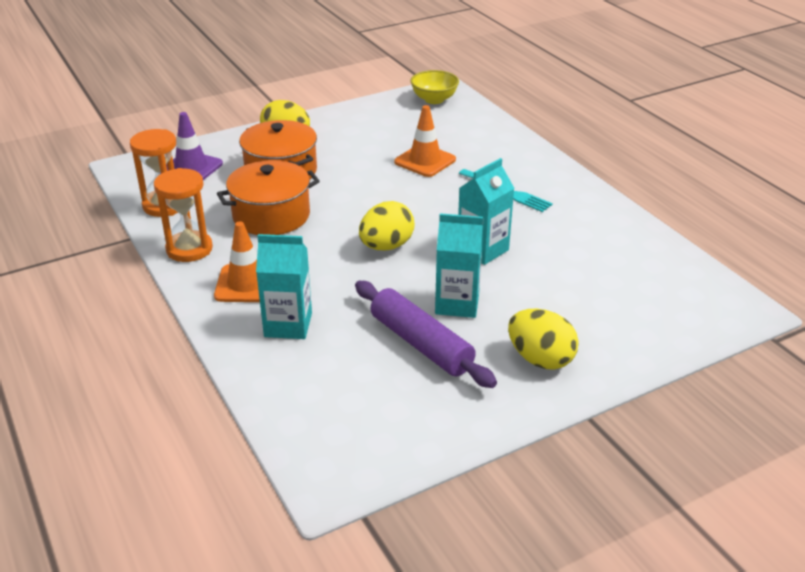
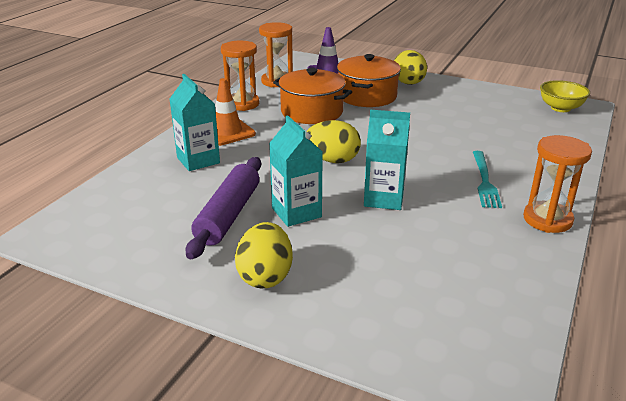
camera: 55 degrees right, 5 degrees down
(425, 161) = (467, 135): orange traffic cone -> none
(586, 195) = (547, 219): none -> orange hourglass

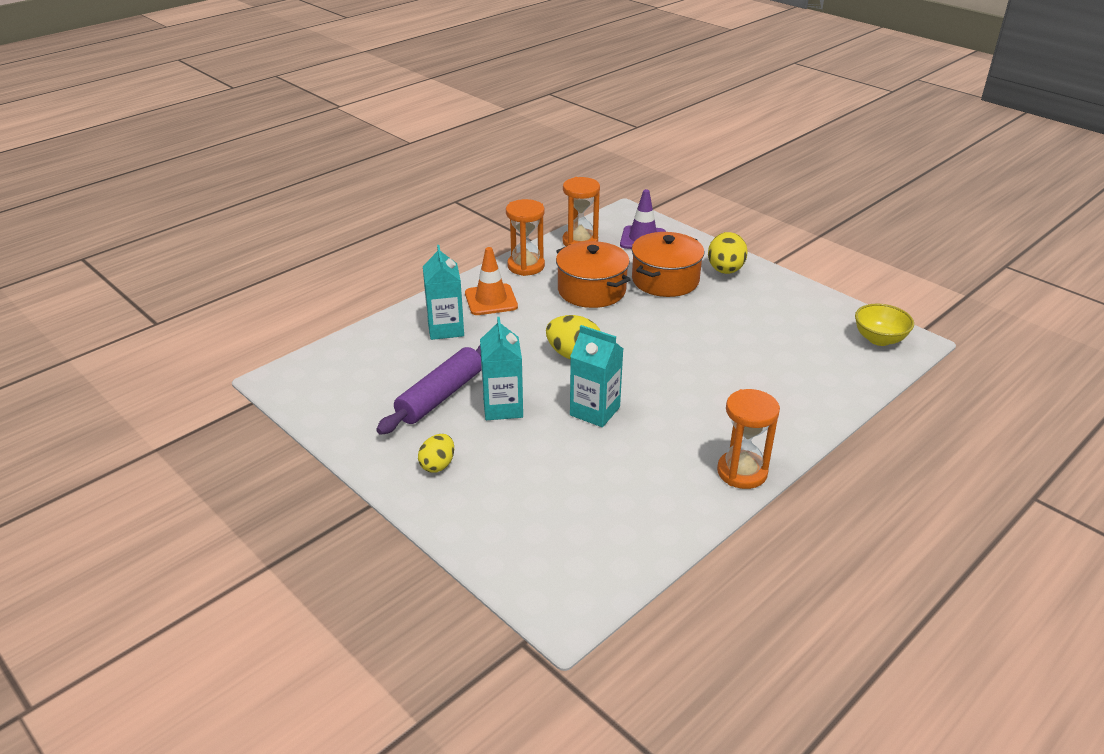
camera: 20 degrees right, 5 degrees up
(265, 276) = (438, 465): yellow egg -> yellow egg, size x0.65
(484, 181) = (712, 414): turquoise fork -> none

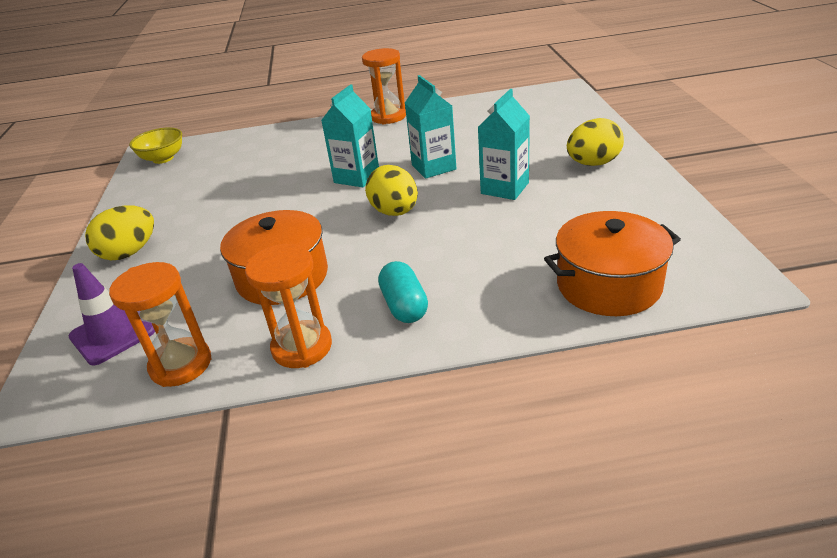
camera: 140 degrees left, 0 degrees up
(438, 465) = (593, 163): yellow egg -> yellow egg, size x1.54
(440, 396) = (554, 212): purple rolling pin -> none
(445, 329) = (494, 283): turquoise carton -> turquoise carton (356, 177)
(491, 300) = (404, 306): orange traffic cone -> turquoise capsule
(665, 280) = (197, 262): orange pot -> orange pot (608, 285)

